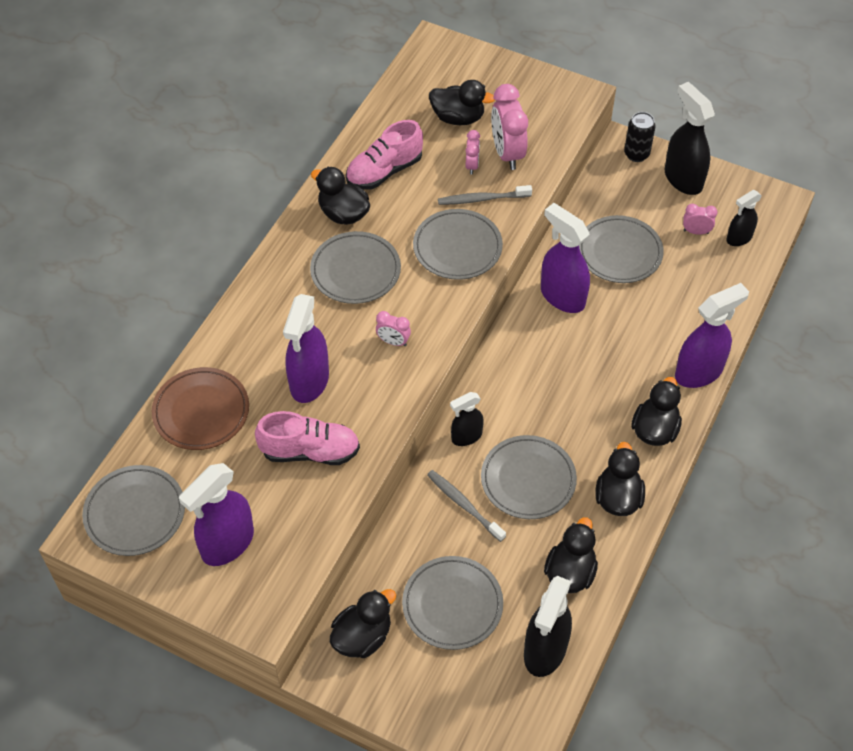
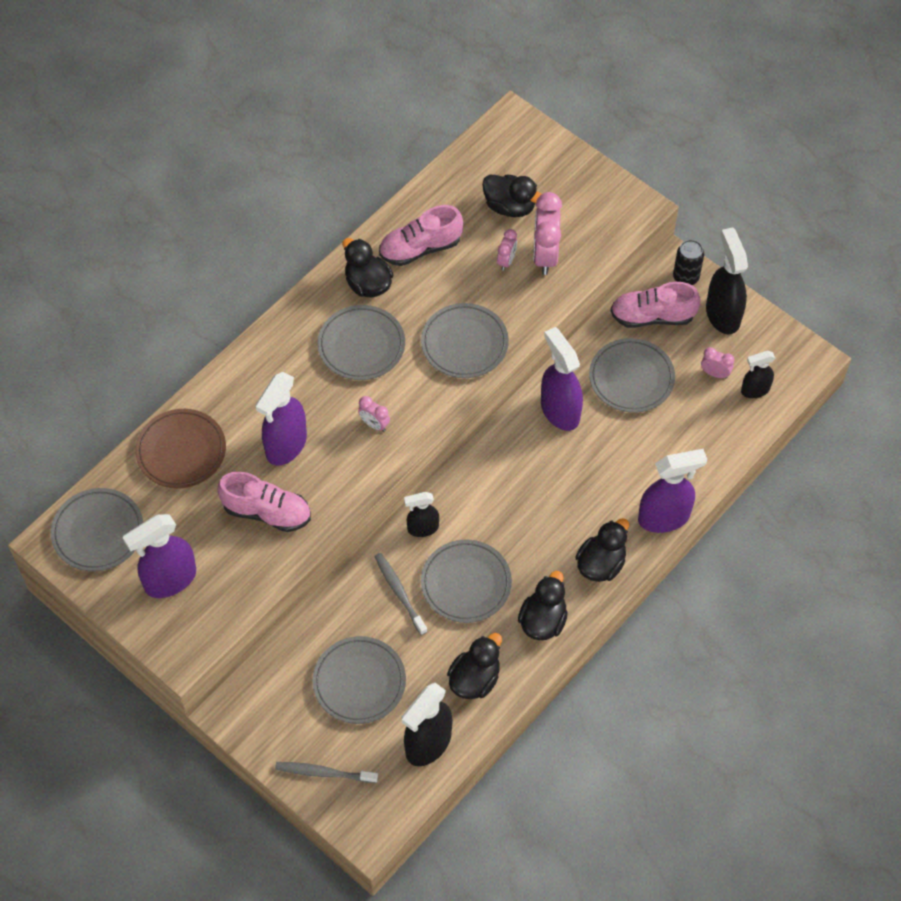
camera: 15 degrees right, 5 degrees up
(362, 637) = (271, 690): black duck -> none
(482, 199) = (504, 298): grey toothbrush -> grey toothbrush (324, 773)
(618, 194) = (652, 316): none -> pink shoe

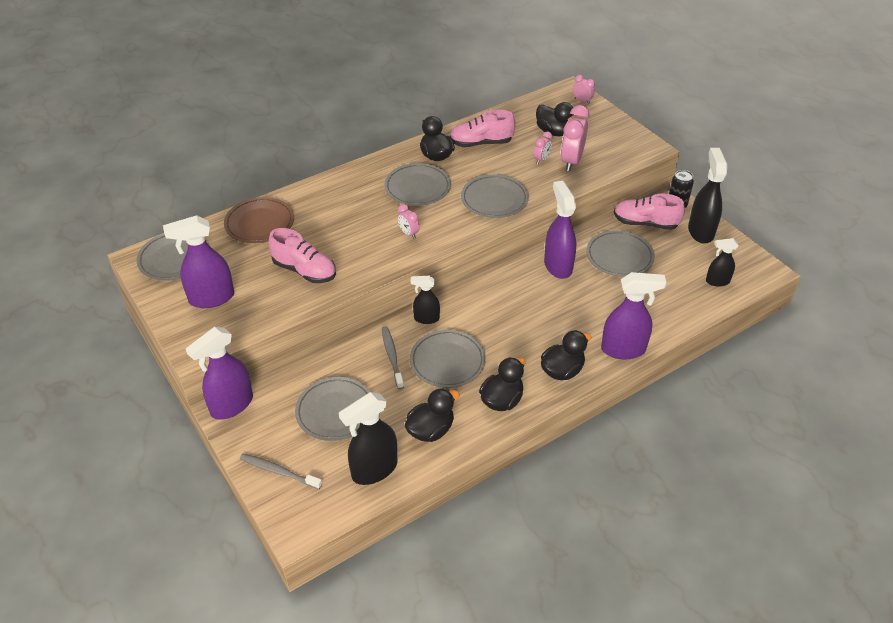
camera: 15 degrees right, 15 degrees down
(286, 445) = (337, 234): purple spray bottle -> purple spray bottle (231, 405)
(715, 373) = (687, 265): pink clock -> pink clock (582, 101)

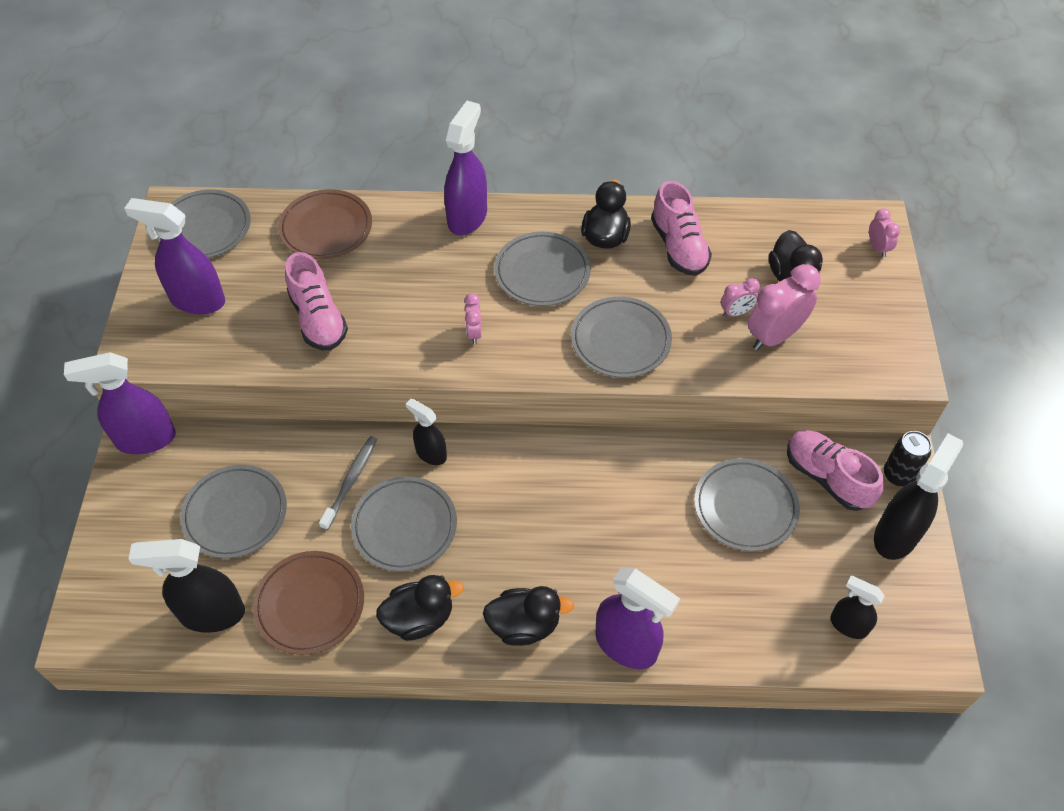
camera: 35 degrees right, 10 degrees up
(278, 471) = (122, 550): grey toothbrush -> none
(430, 430) = (310, 604): black duck -> brown plate
(481, 143) = (678, 247): pink shoe -> pink shoe turned 135 degrees counterclockwise
(557, 266) = (651, 474): purple spray bottle -> purple spray bottle (467, 217)

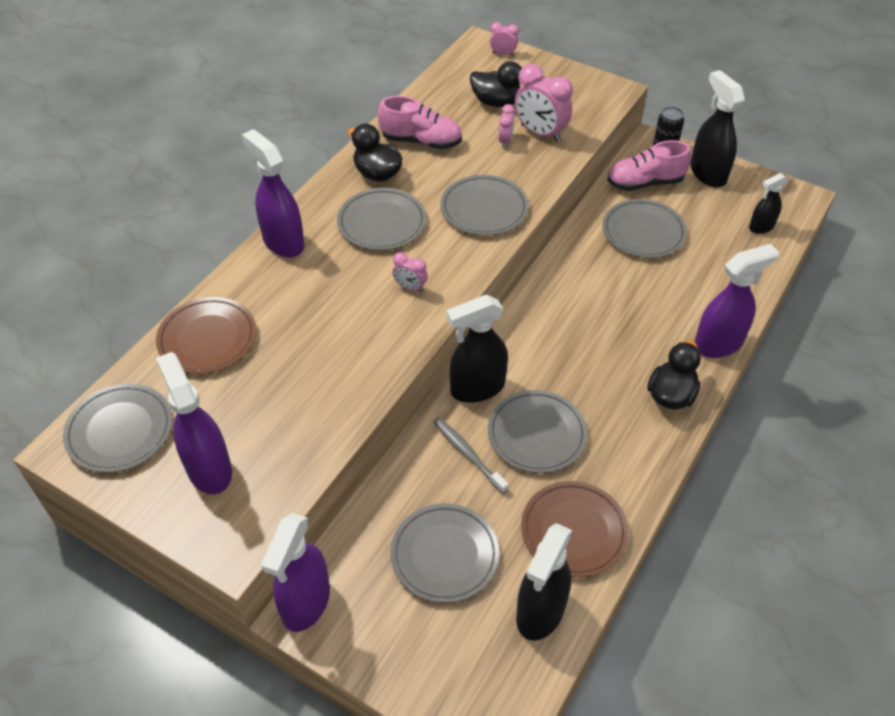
camera: 60 degrees left, 5 degrees down
(197, 300) = (209, 469): purple spray bottle -> purple spray bottle turned 105 degrees clockwise
(318, 319) = (311, 384): pink shoe -> none
(419, 618) = (629, 459): black duck -> none
(431, 453) = (477, 388): black spray bottle -> black spray bottle, size x1.70
(774, 336) = (540, 133): pink clock -> pink clock turned 45 degrees counterclockwise

